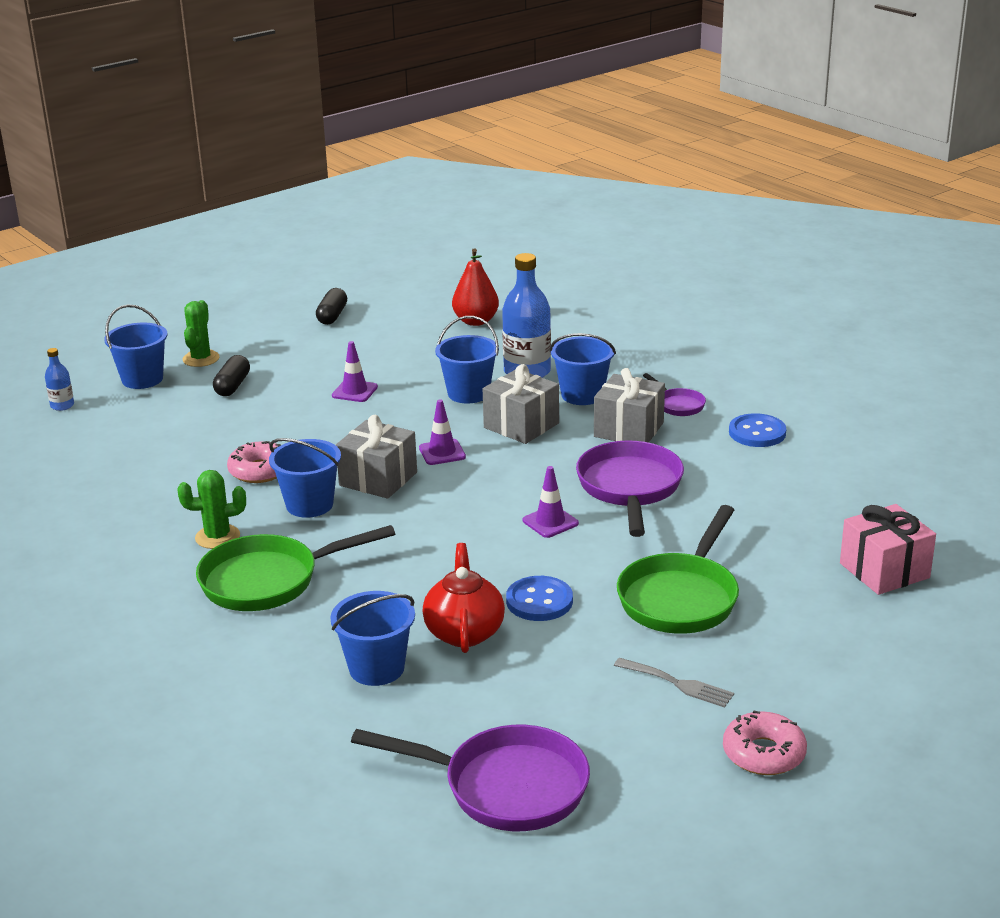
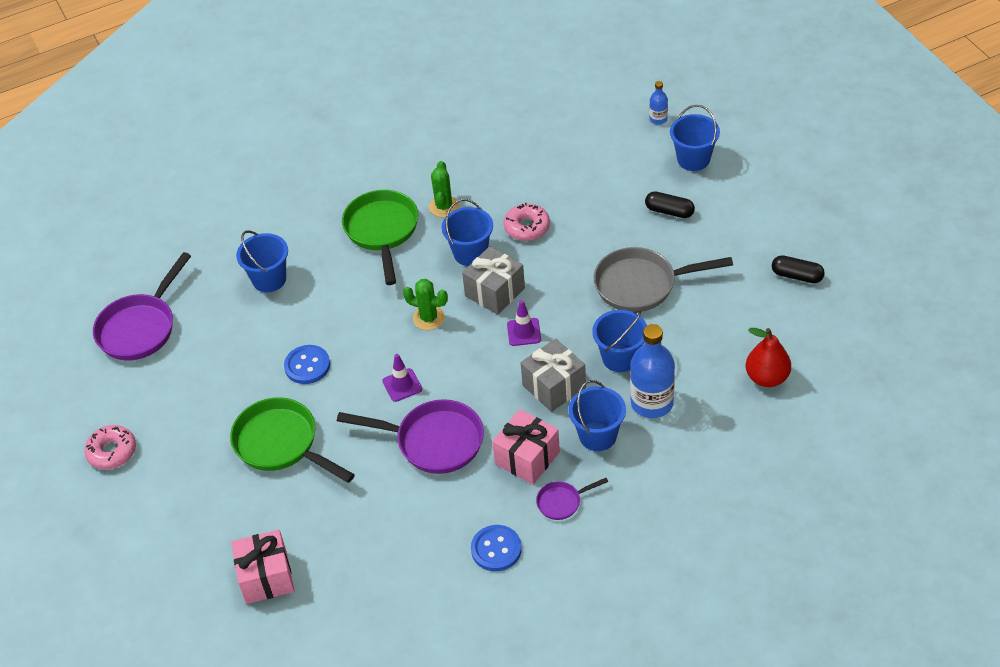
camera: 105 degrees right, 20 degrees up
(201, 359) = (724, 192): green cactus -> green cactus (429, 318)
(354, 391) = (641, 285): purple traffic cone -> grey pan
(464, 632) = (289, 323): red teapot -> none
(628, 429) = (527, 458): grey gift -> pink gift
(678, 684) = (192, 423): grey fork -> none

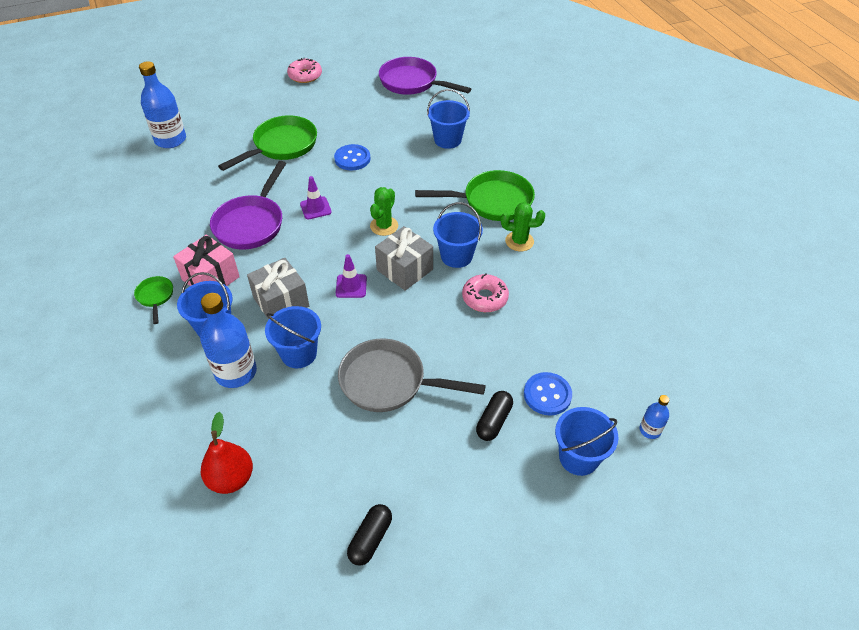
camera: 90 degrees right, 0 degrees up
(266, 577) = (170, 140): pink gift -> blue bottle
(496, 549) = (131, 254): blue button -> blue button (547, 395)
(562, 502) = (155, 297): purple pan -> green pan
(641, 285) = (389, 382): grey pan -> grey pan turned 75 degrees counterclockwise

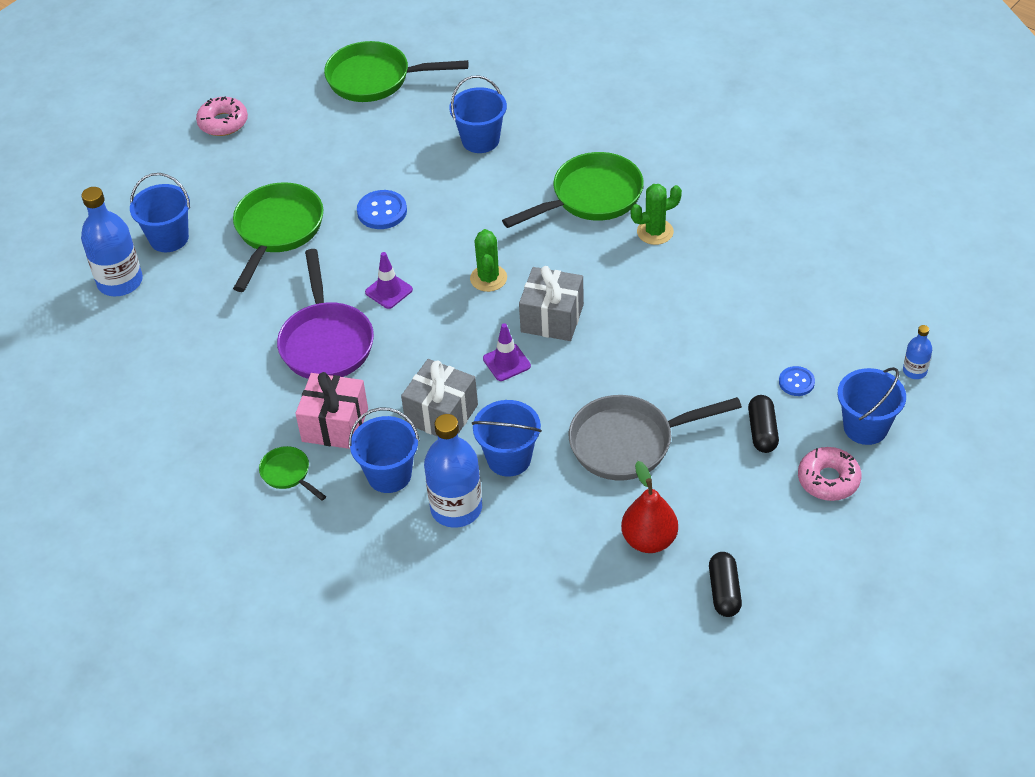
camera: 25 degrees left, 0 degrees up
(231, 479) = (543, 608): red pear -> red pear (649, 540)
(412, 83) = (375, 79): purple pan -> green pan
(456, 256) = (598, 278): blue bucket -> blue bucket (169, 238)
(485, 298) = (663, 311): pink donut -> pink donut (828, 480)
(547, 395) = (796, 382): blue button -> blue button, size x0.64

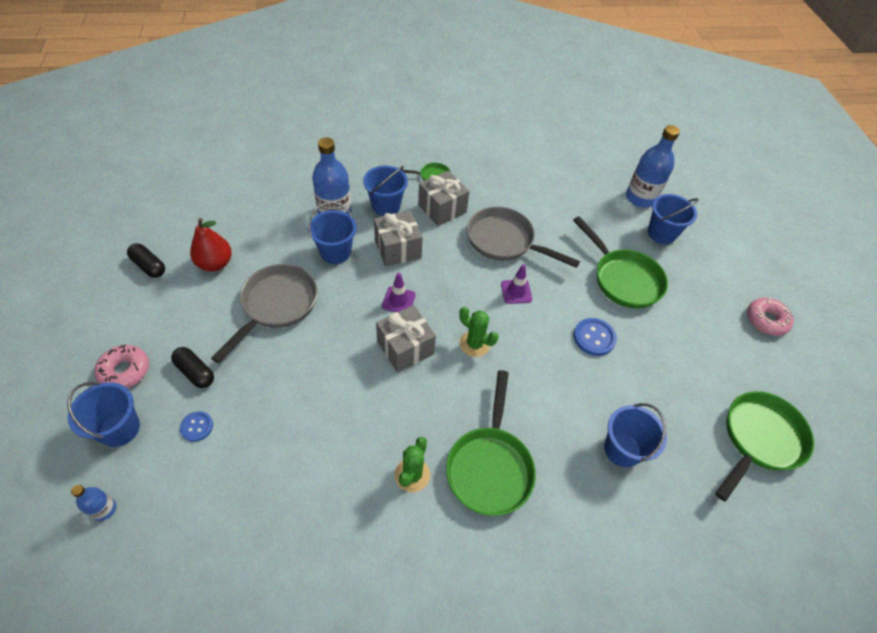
camera: 125 degrees right, 5 degrees up
(326, 342) = (505, 241): purple pan -> grey pan
(335, 425) = (442, 209): pink gift -> grey gift

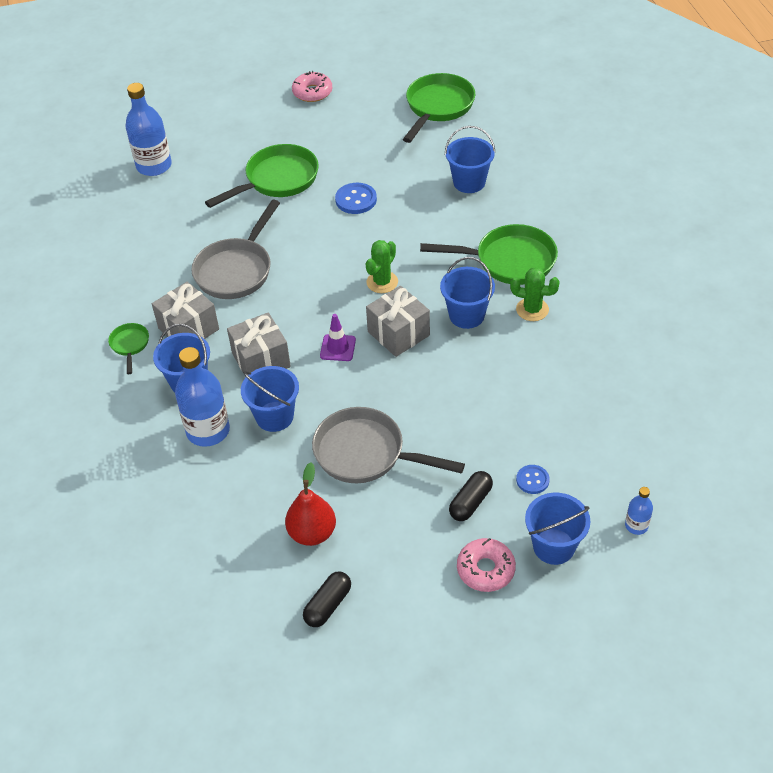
camera: 90 degrees left, 5 degrees down
(516, 292) = (308, 256): purple traffic cone -> none
(661, 233) = (208, 152): blue bucket -> blue bucket (466, 315)
(759, 439) = (438, 107): green pan -> green pan turned 75 degrees clockwise

